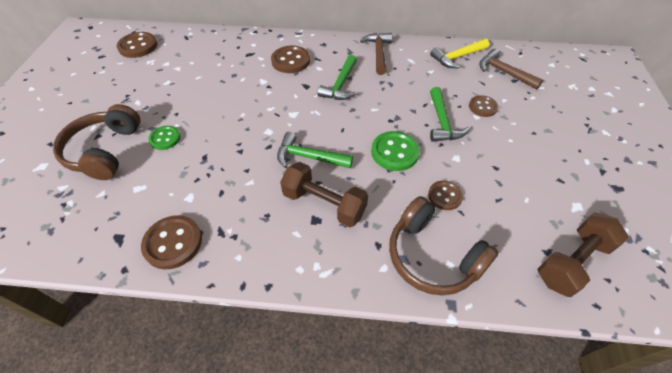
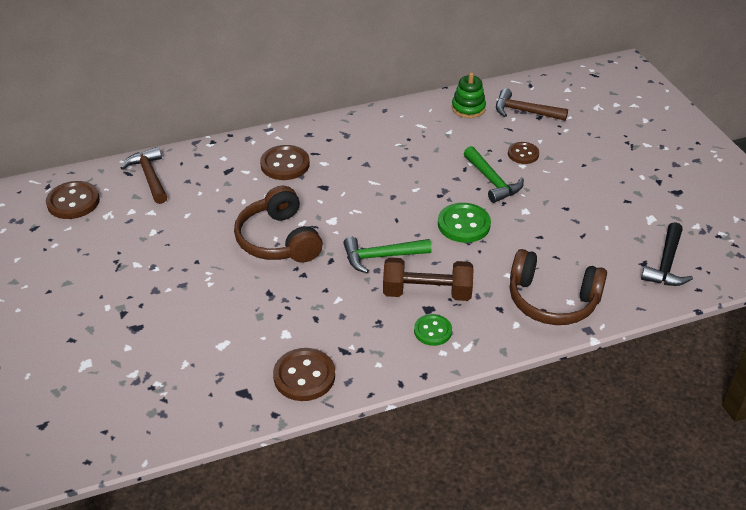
camera: 25 degrees left, 10 degrees down
(105, 151) = (148, 324): brown headphones -> brown headphones (278, 240)
(165, 138) = (208, 290): green button -> green button (432, 331)
(340, 85) = (362, 174): green hammer -> none
(378, 53) = (380, 127): brown hammer -> brown hammer (149, 176)
(445, 196) = (534, 248): brown button -> none
(457, 57) = (468, 108): yellow hammer -> green stacking toy
(572, 262) = (666, 264): brown dumbbell -> black hammer

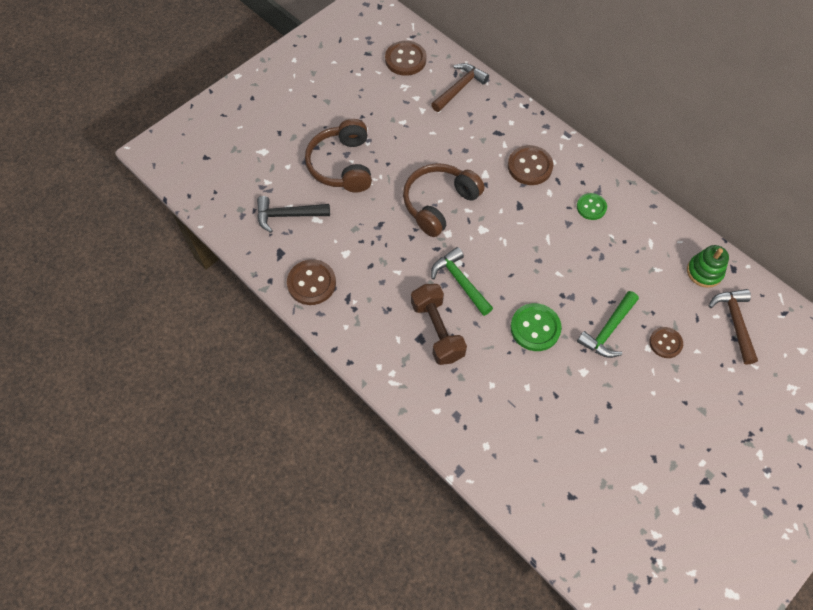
camera: 65 degrees right, 20 degrees up
(432, 331) = (397, 351): green button -> green button (591, 207)
(552, 300) = (479, 430): brown headphones -> brown headphones (342, 165)
(666, 264) = (581, 518): black hammer -> black hammer (287, 215)

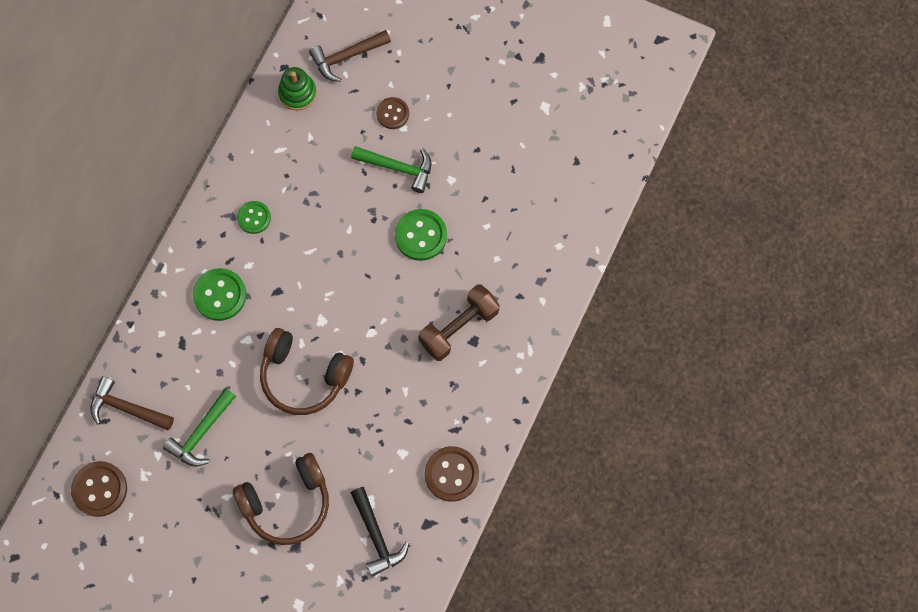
camera: 110 degrees left, 10 degrees up
(460, 281) = (394, 323): green hammer -> green hammer (201, 433)
(530, 166) = (220, 295): brown button -> green button

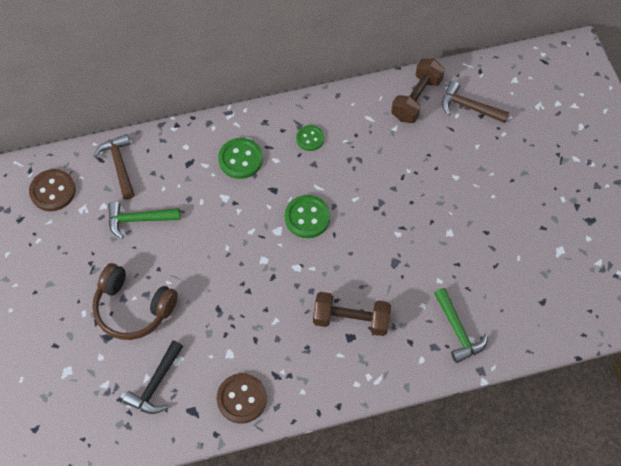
camera: 50 degrees right, 10 degrees down
(297, 93) = (416, 99): green stacking toy -> brown dumbbell
(303, 376) = (229, 250): brown headphones -> none
(392, 114) = (458, 162): brown button -> none
(398, 168) = (425, 194): green hammer -> green hammer (458, 331)
(421, 235) = (392, 245): green button -> green button (307, 217)

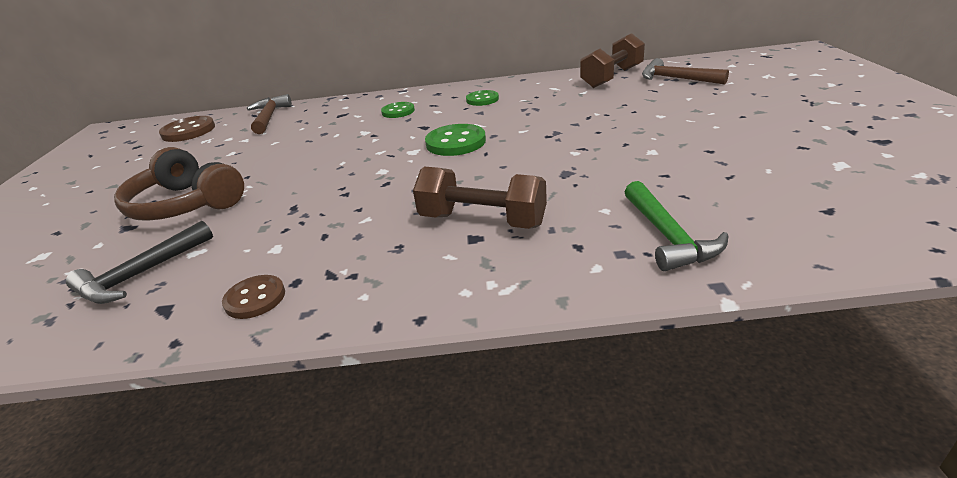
camera: 15 degrees right, 30 degrees down
(138, 220) = (257, 145): green hammer -> none
(240, 159) = (398, 111): green button -> green button, size x0.64
(241, 399) = (255, 298): brown button -> brown button, size x0.64

